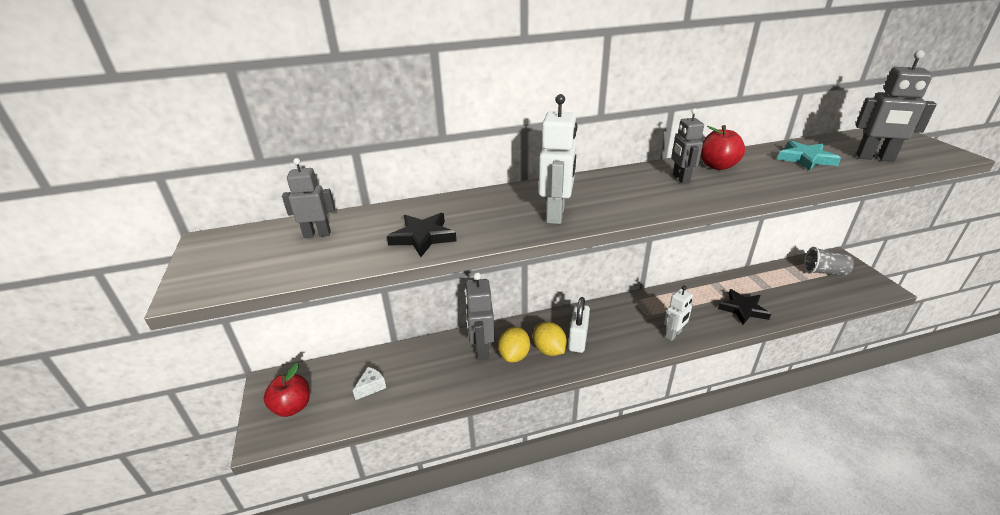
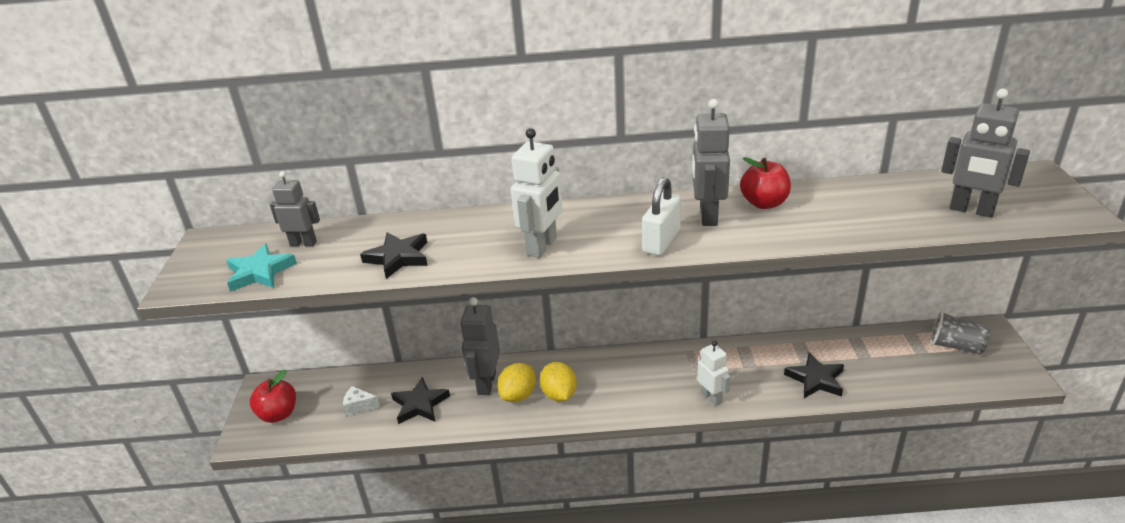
camera: 15 degrees right, 0 degrees up
(371, 387) = (359, 406): white cheese -> white cheese turned 135 degrees counterclockwise
(428, 376) = (420, 404): none -> black star
(578, 339) = (597, 387): white padlock -> white padlock (661, 241)
(673, 334) = (711, 397): white robot -> white robot turned 90 degrees counterclockwise
(680, 178) = (708, 216): grey robot -> grey robot, size x1.52
(805, 159) = (881, 203): turquoise star -> turquoise star (260, 272)

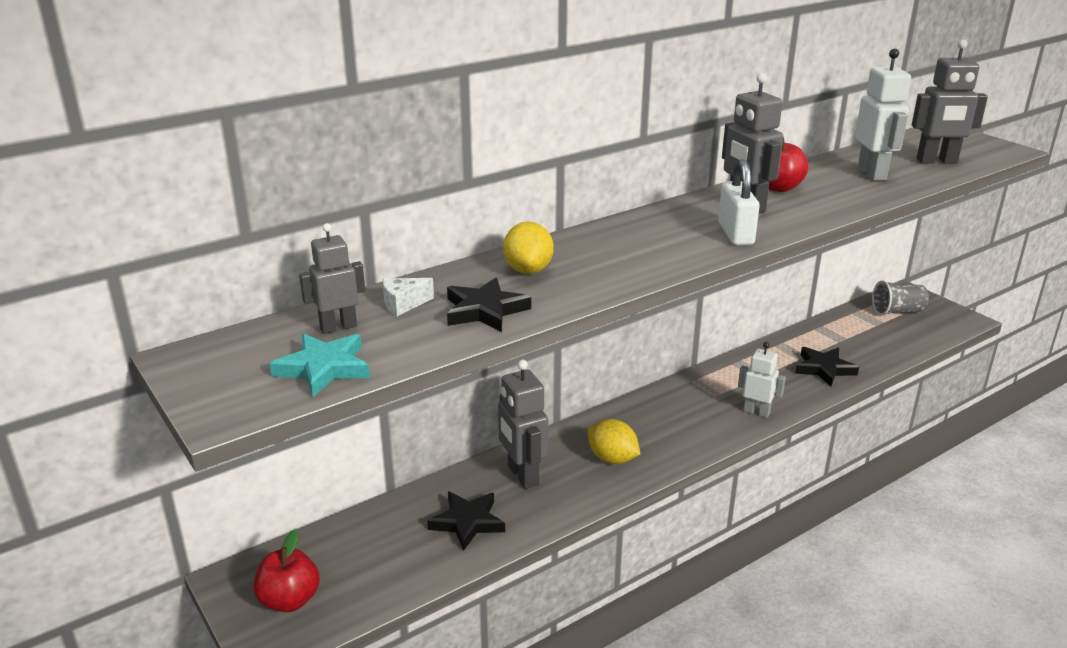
camera: 35 degrees left, 5 degrees down
(359, 406) = (393, 551): white cheese -> white cheese (403, 304)
(518, 395) = (570, 474): yellow lemon -> yellow lemon (528, 270)
(542, 246) = (629, 264): white robot -> white robot (872, 174)

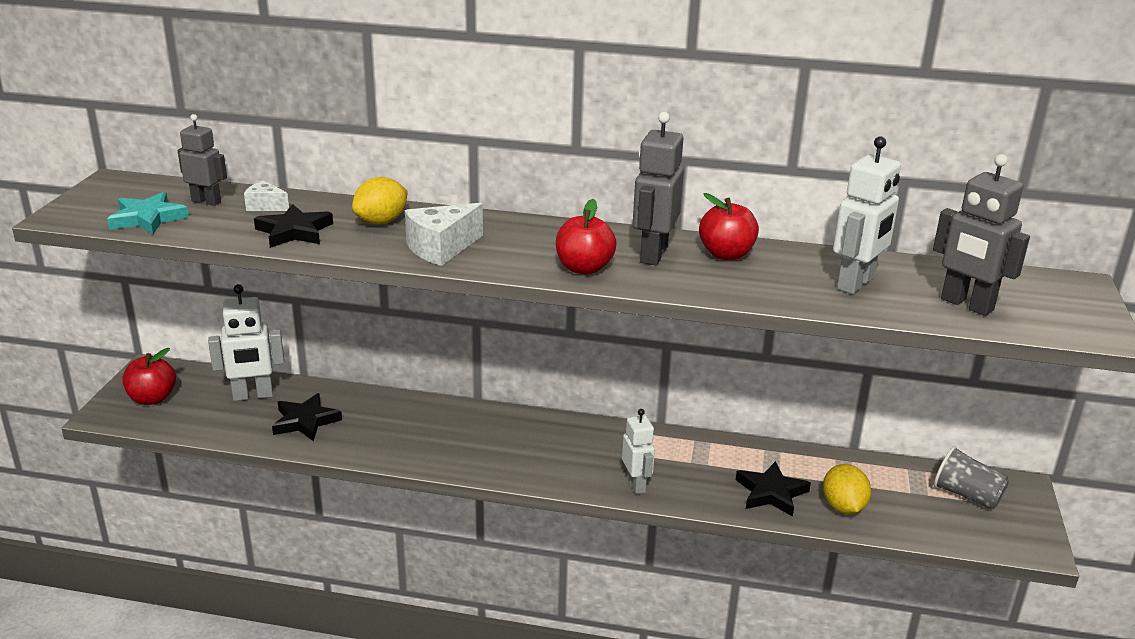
camera: 45 degrees right, 0 degrees up
(381, 533) = (253, 395): none -> white robot
(522, 475) = (388, 416): grey robot -> none
(612, 458) = (463, 444): yellow lemon -> yellow lemon (843, 507)
(621, 266) = (441, 248): none -> white cheese
(735, 234) = (584, 268): white padlock -> red apple

